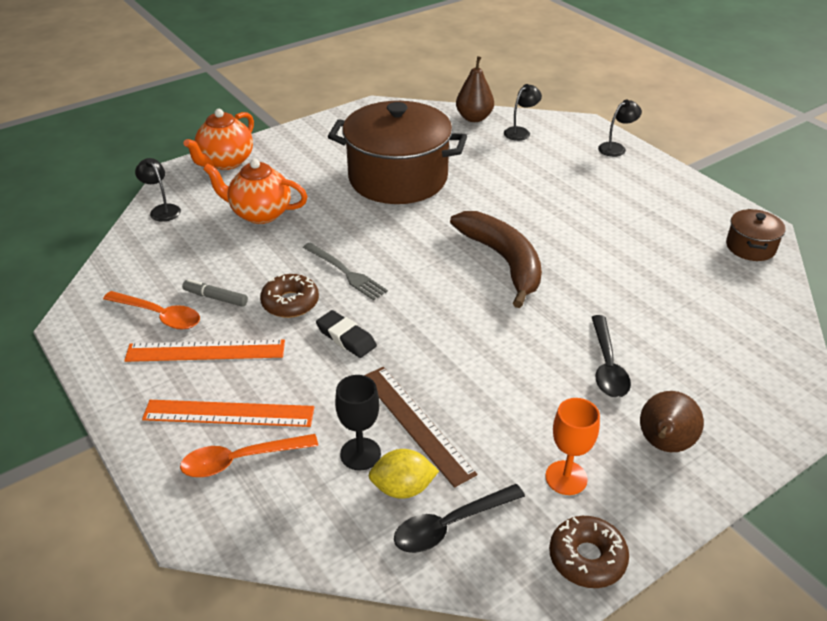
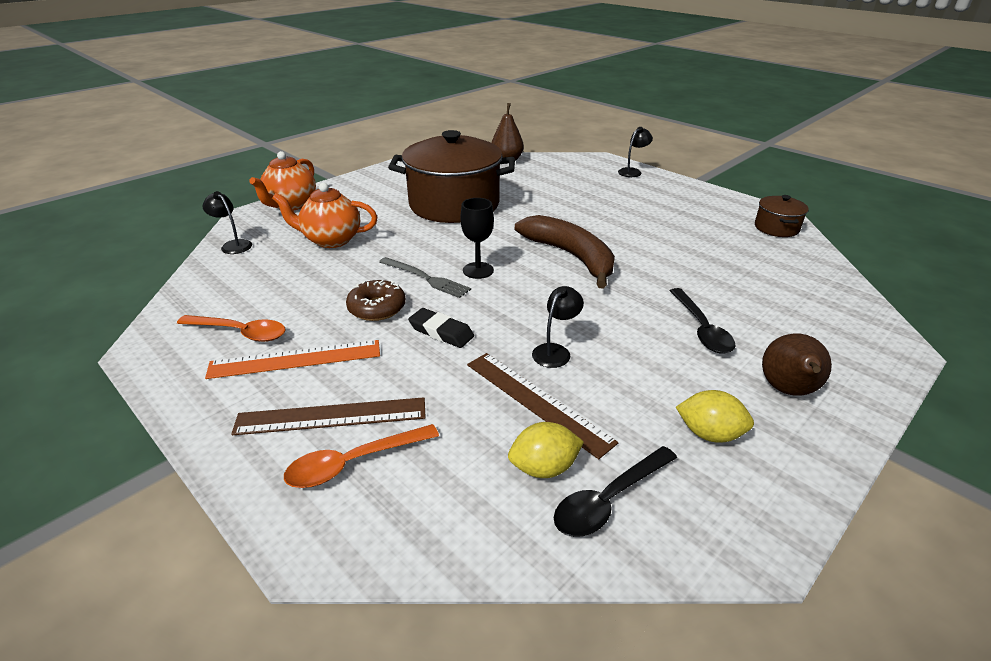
camera: 10 degrees left, 5 degrees down
(216, 298) = (299, 311): grey marker -> none
(229, 413) = (331, 416): orange ruler -> brown ruler
(360, 454) = (487, 439): black goblet -> black goblet (478, 270)
(520, 132) = (549, 167): black lamp -> black lamp (555, 351)
(566, 478) = (709, 434): orange goblet -> yellow lemon
(587, 558) = (768, 513): brown donut -> none

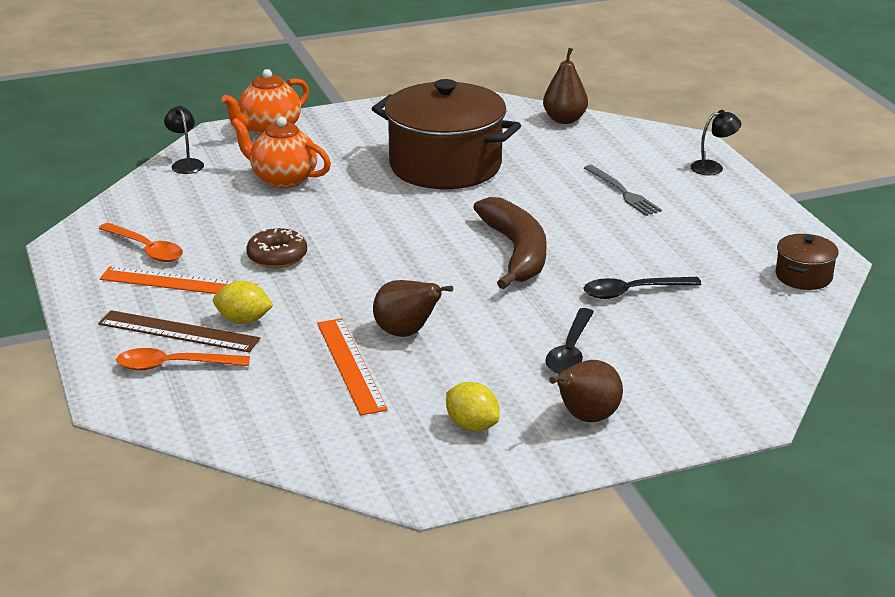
camera: 25 degrees right, 5 degrees down
(426, 278) = (345, 240): grey fork -> grey fork (622, 192)
(441, 332) = (318, 291): black eraser -> none
(478, 270) = (404, 244): black goblet -> none
(536, 401) = (350, 365): brown ruler -> orange ruler
(544, 468) = (312, 408): yellow lemon -> yellow lemon (243, 320)
(555, 351) = (406, 333): black lamp -> brown pear
(608, 500) = (341, 440): black spoon -> black spoon (632, 292)

